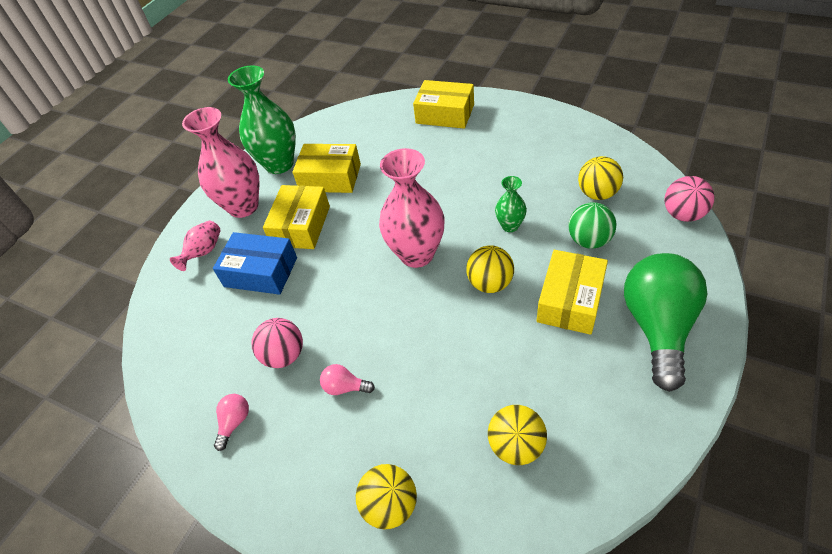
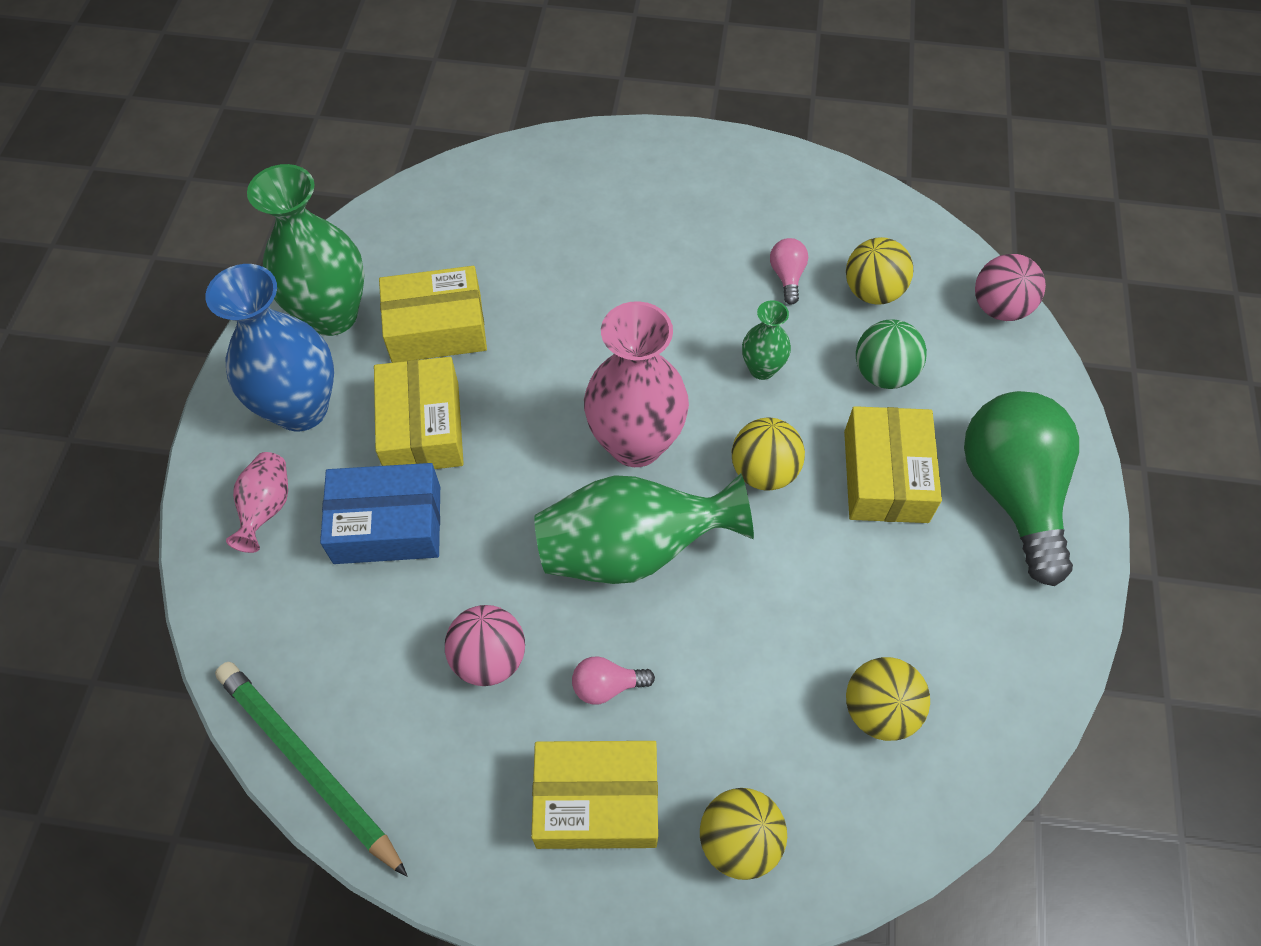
camera: 25 degrees left, 10 degrees up
(162, 390) = (308, 763): none -> green pencil
(234, 422) = (456, 784): pink light bulb -> pink light bulb (787, 276)
(243, 206) = (301, 408): pink vase -> blue vase
(392, 312) = (632, 549): none -> green vase
(445, 114) = (589, 176): yellow box -> yellow box (596, 801)

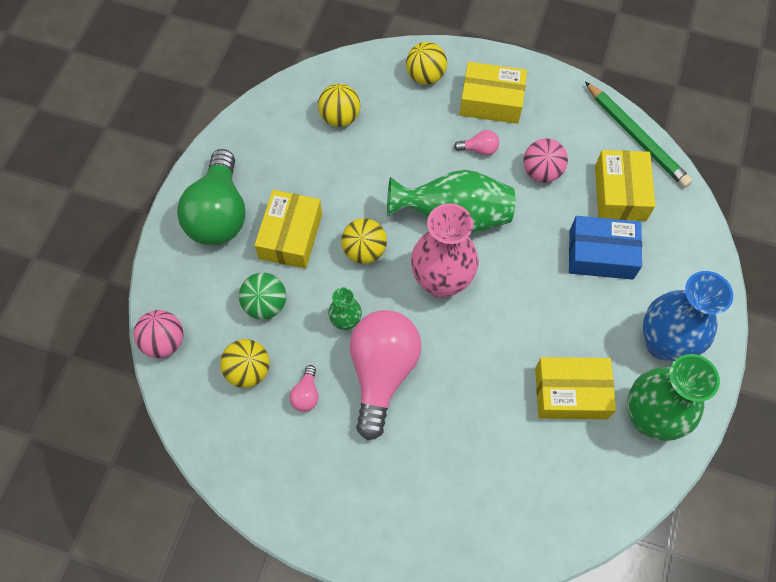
camera: 170 degrees left, 5 degrees up
(267, 508) = (677, 276): pink vase -> none
(423, 427) = (580, 315): yellow box -> yellow box (620, 193)
(694, 315) = (382, 372): none -> pink light bulb

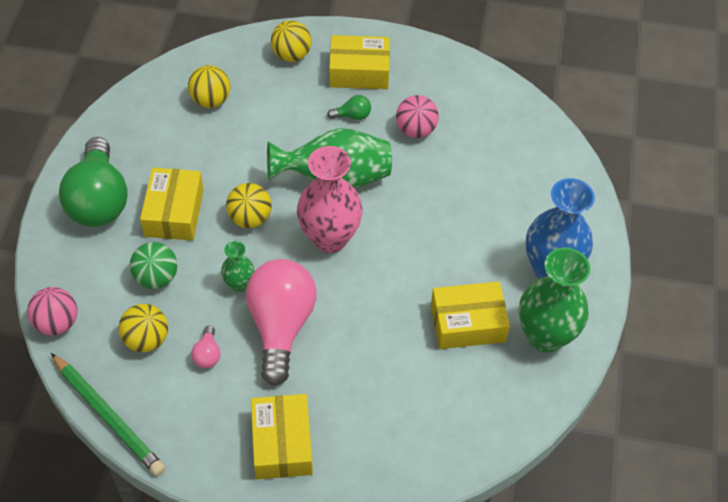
camera: 10 degrees left, 10 degrees down
(479, 149) = (352, 116): pink light bulb -> green light bulb
(601, 254) = (482, 197): blue box -> none
(620, 193) = (493, 141): yellow box -> yellow box (282, 443)
(636, 137) = (503, 91): green pencil -> green pencil (108, 417)

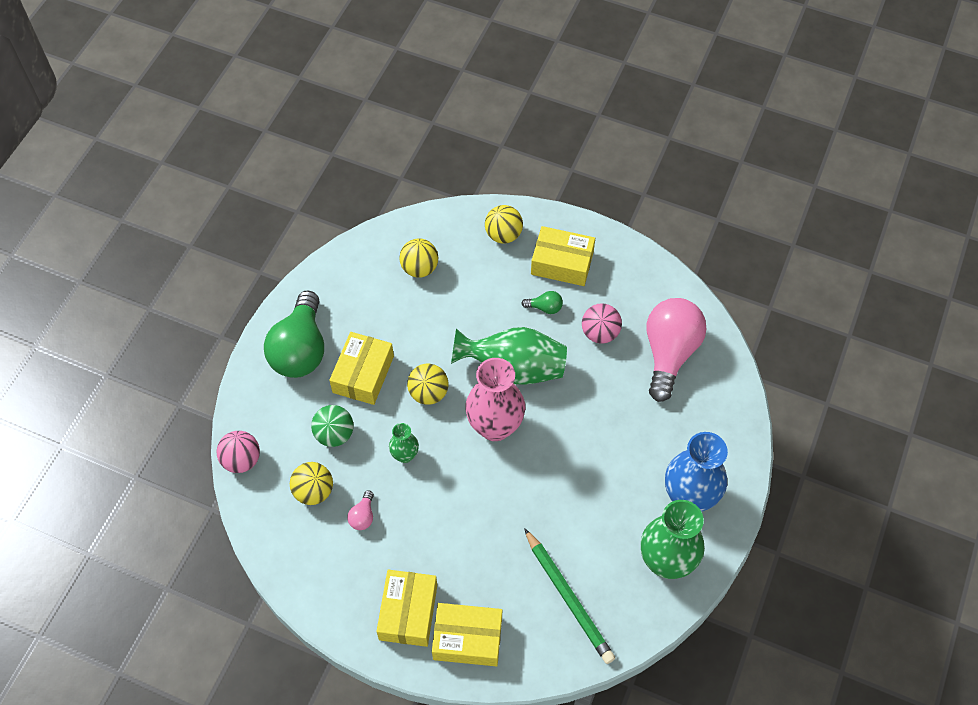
camera: 15 degrees right, 5 degrees up
(108, 417) = (267, 556): green pencil -> green pencil (568, 599)
(281, 326) = (432, 502): pink light bulb -> pink light bulb (669, 353)
(467, 323) = (599, 534): yellow box -> yellow box (467, 639)

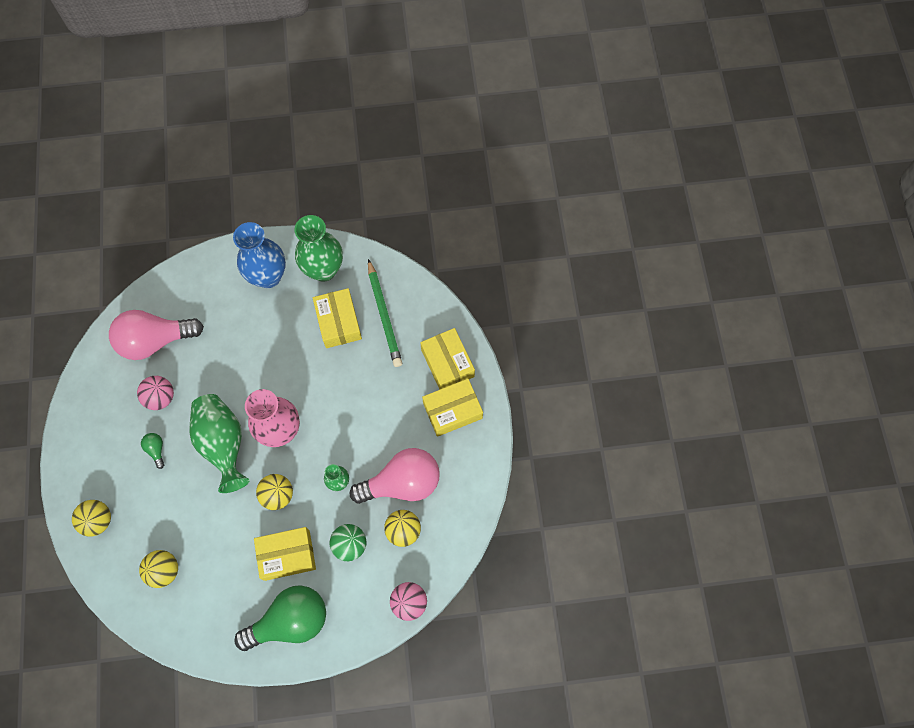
camera: 120 degrees left, 10 degrees up
(363, 516) = (402, 483): pink light bulb -> pink light bulb, size x2.48
(562, 263) = (106, 459): yellow box -> yellow box (338, 322)
(568, 599) = (384, 316): green pencil -> green pencil turned 135 degrees clockwise

